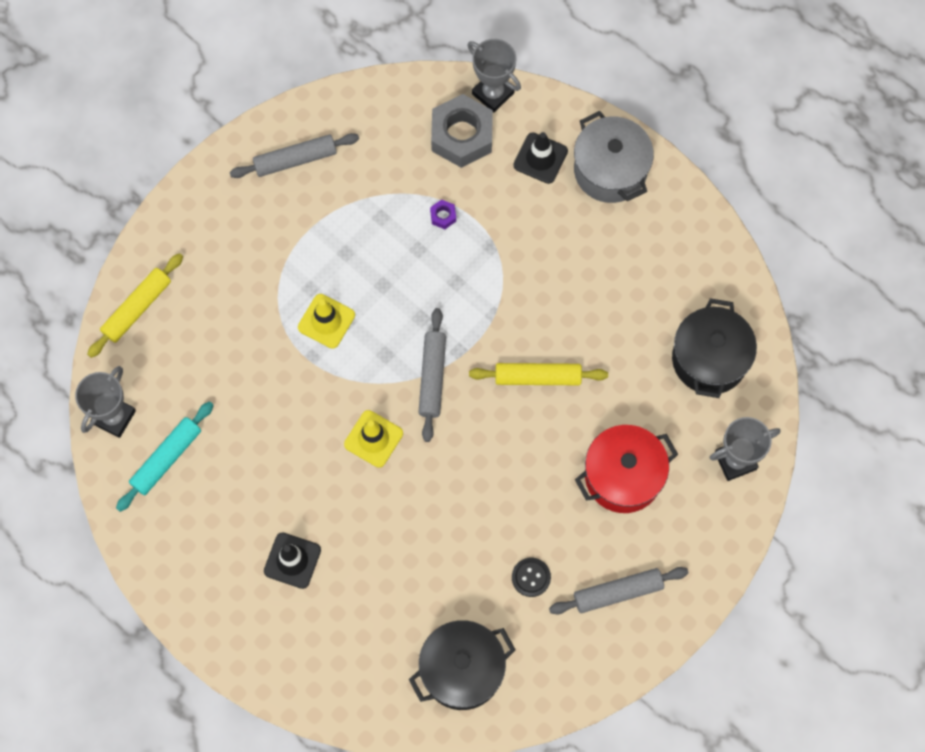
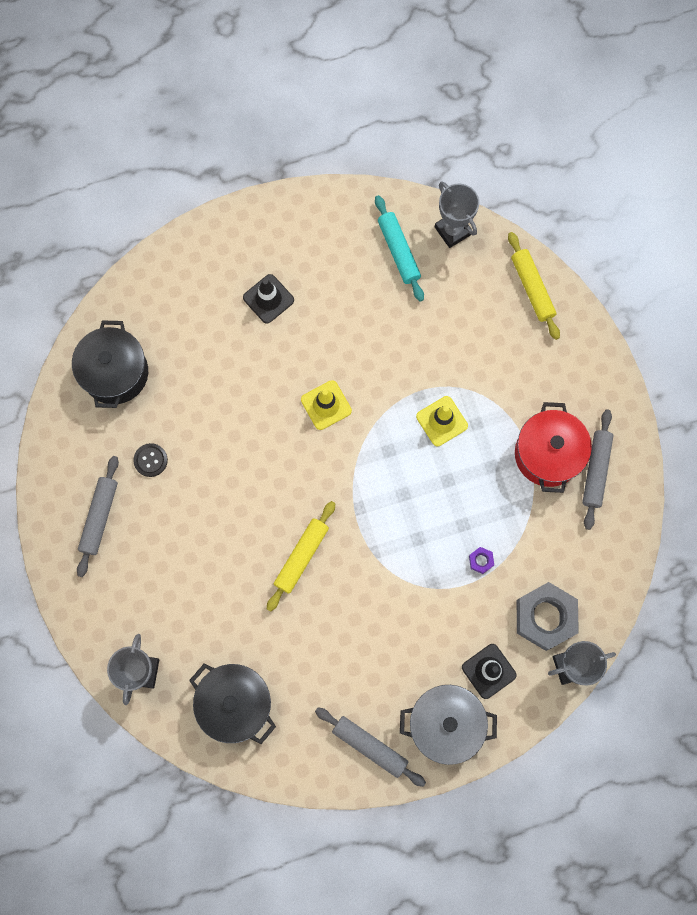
camera: 120 degrees right, 5 degrees up
(432, 377) = (349, 476): grey rolling pin -> grey rolling pin (369, 746)
(623, 476) = (184, 575): red pot -> red pot (548, 454)

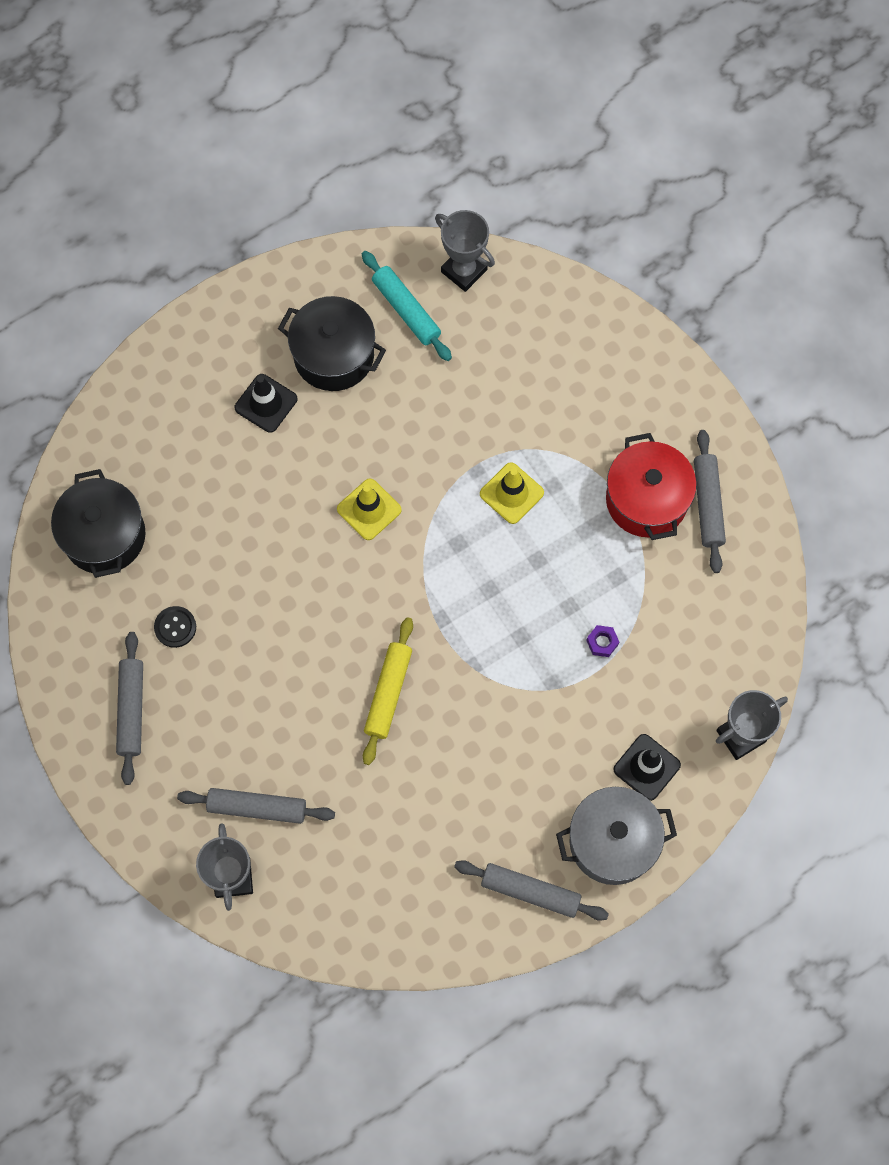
camera: 15 degrees left, 5 degrees down
(175, 621) = (257, 808): none -> grey rolling pin
(235, 703) = (356, 885): black pot -> black pot (334, 355)
(532, 288) = (575, 314): yellow rolling pin -> none
(545, 617) = (695, 687): grey nut -> none

